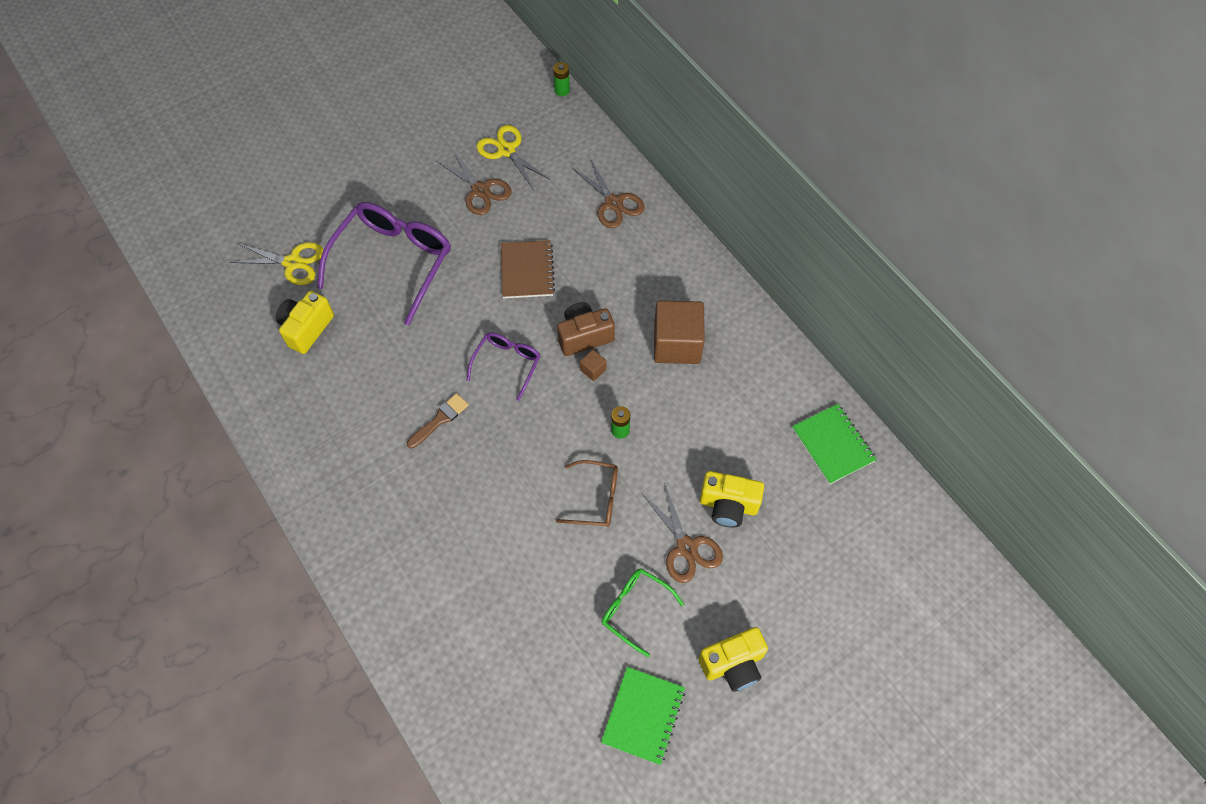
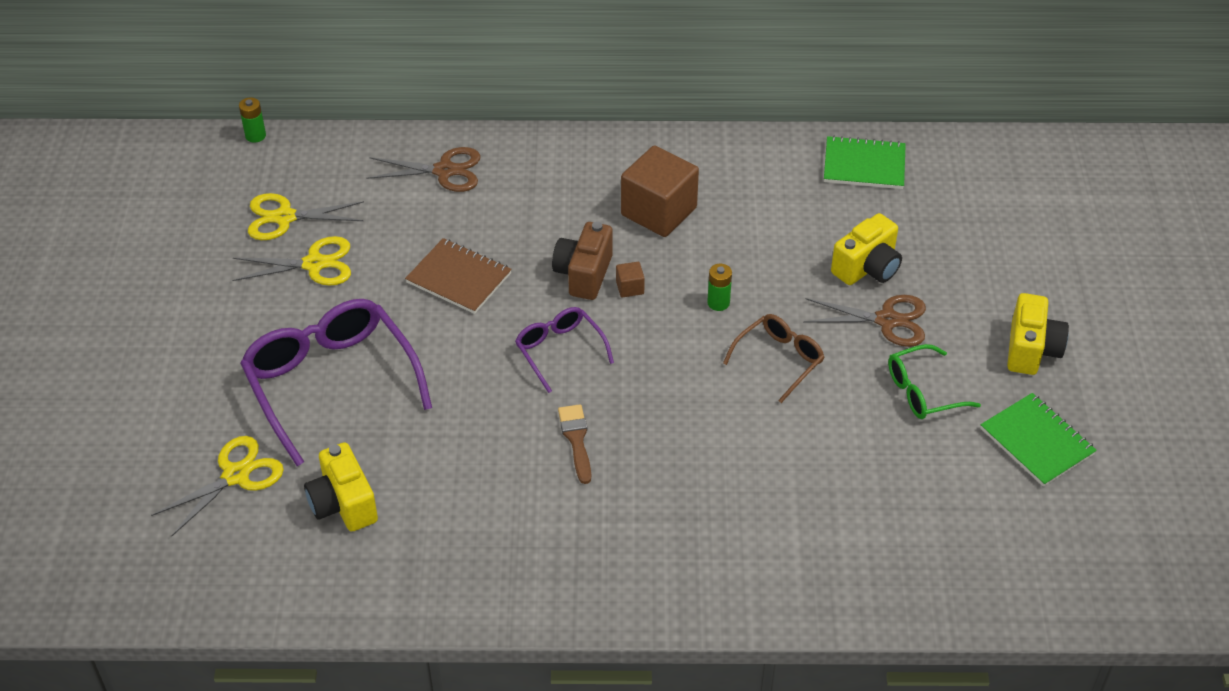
camera: 55 degrees left, 15 degrees down
(480, 190) = (314, 264): brown scissors -> yellow scissors

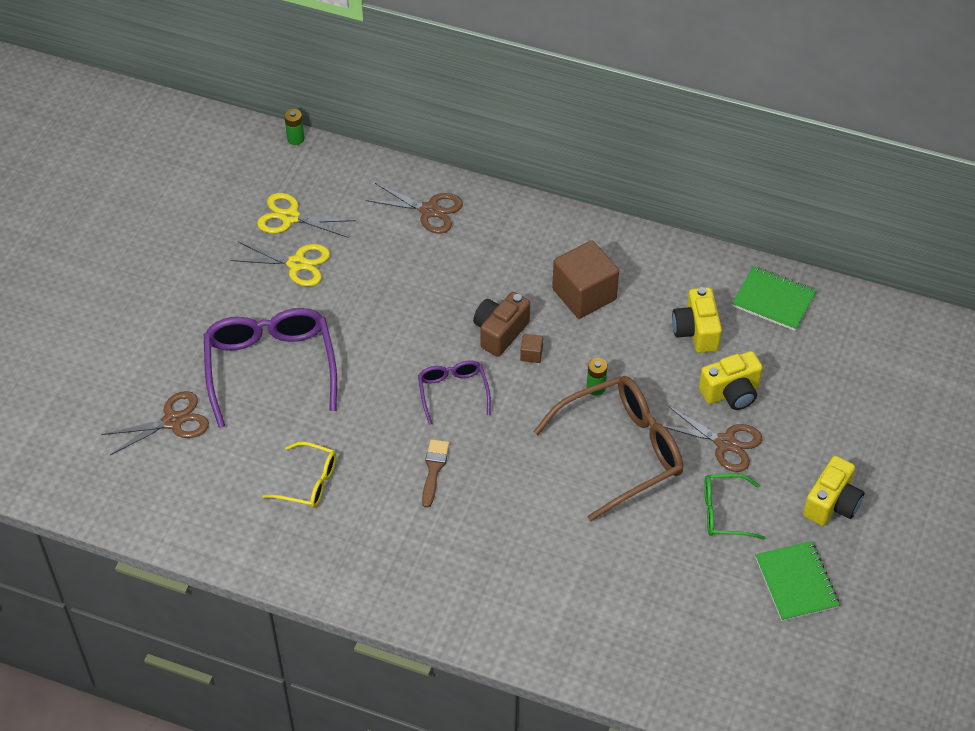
camera: 20 degrees right, 5 degrees up
(236, 475) = (173, 421): yellow scissors -> brown scissors
(343, 504) = (241, 468): yellow camera -> yellow camera (696, 331)
(434, 496) = (309, 482): none -> yellow glasses
(459, 278) = (401, 307): brown notebook -> none
(779, 360) = (622, 451): brown glasses -> brown glasses, size x1.89

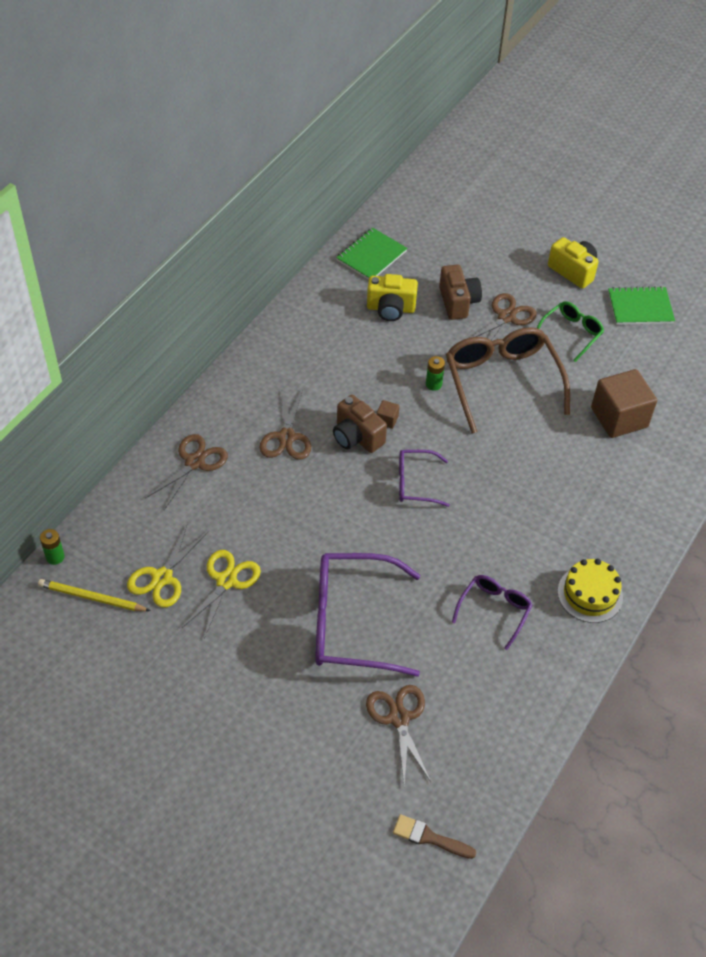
camera: 80 degrees left, 0 degrees up
(258, 174) = (92, 598): none -> yellow pencil
(309, 482) = (494, 610): yellow glasses -> purple glasses
(347, 565) = (590, 594): none -> yellow cake
(434, 469) = (497, 512): brown brush -> brown brush (429, 837)
(482, 274) = (286, 437): none -> brown scissors
(584, 294) = (330, 371): brown cube -> brown cube (619, 417)
(724, 512) = (571, 333): green glasses -> green glasses turned 150 degrees counterclockwise
(731, 393) = (458, 302): yellow camera -> brown camera

